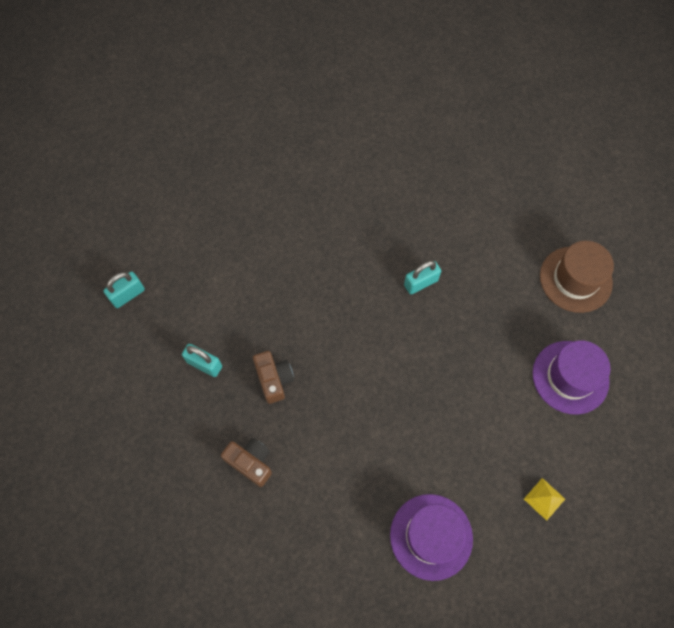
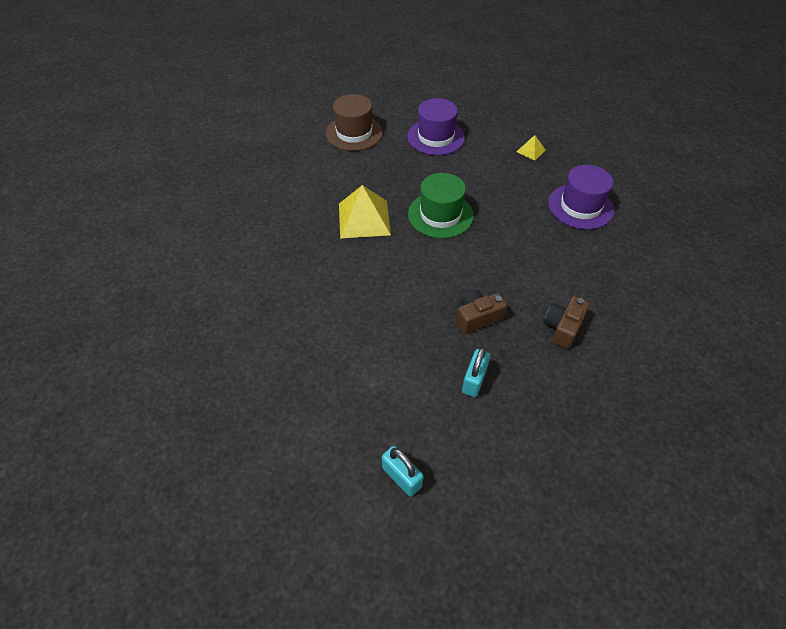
camera: 95 degrees left, 15 degrees down
(421, 283) = (364, 219): turquoise padlock -> yellow pyramid
(423, 363) = (440, 215): none -> green hat

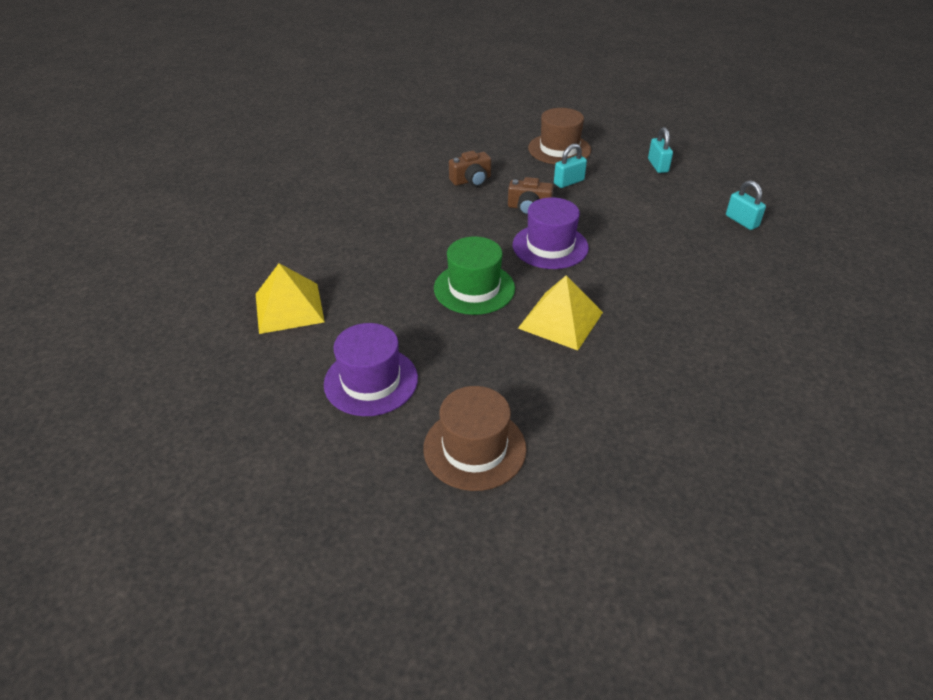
camera: 145 degrees left, 10 degrees down
(266, 412) = (741, 221): none -> turquoise padlock
(530, 150) = (289, 308): yellow pyramid -> yellow pyramid, size x2.06
(534, 442) = (559, 149): none -> brown hat
(580, 206) = (332, 238): purple hat -> purple hat (550, 246)

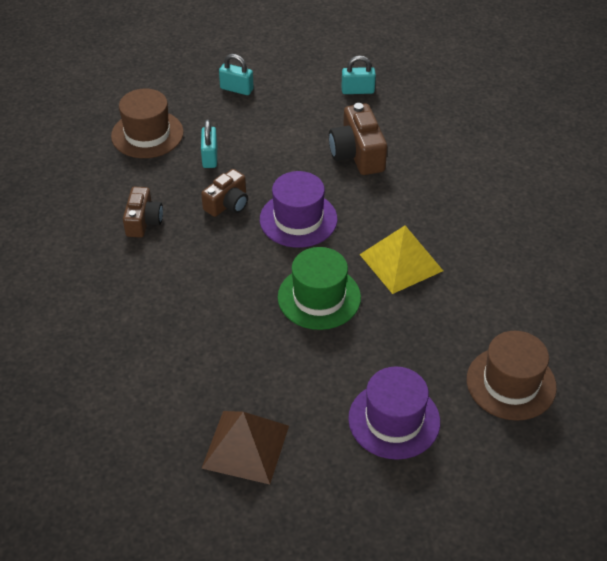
camera: 60 degrees left, 5 degrees up
(289, 308) = (246, 446): yellow pyramid -> brown pyramid
(663, 249) = (357, 154): none -> brown camera

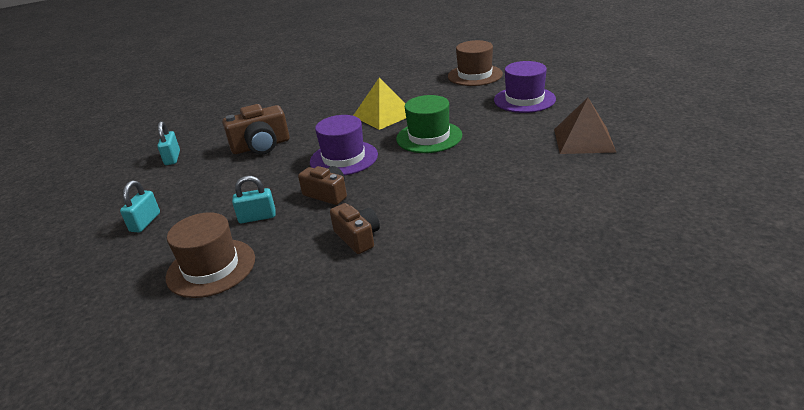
camera: 95 degrees left, 15 degrees down
(143, 221) = (357, 237): brown camera -> brown camera turned 60 degrees clockwise

